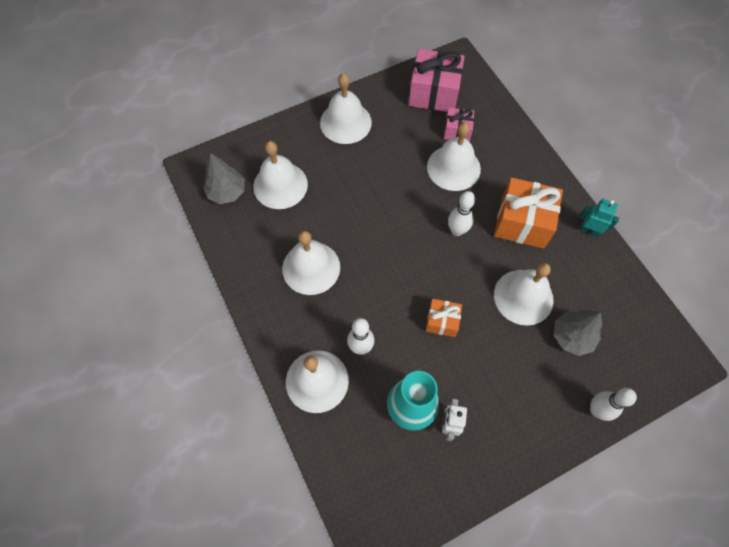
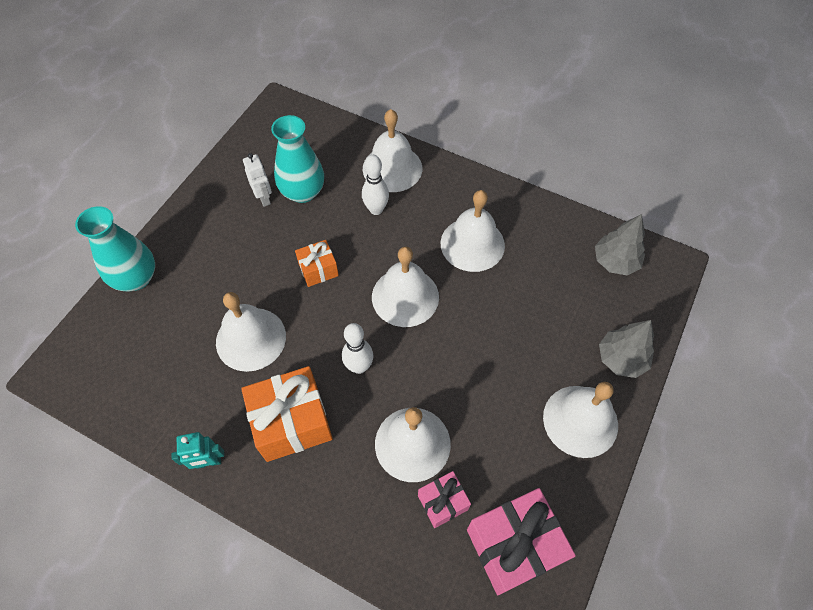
camera: 145 degrees right, 5 degrees down
(280, 185) = (574, 300): white bell -> white bell (405, 296)
(572, 336) = (183, 329): grey tree -> grey tree (621, 359)
(596, 410) = (136, 278): white bowling pin -> turquoise vase

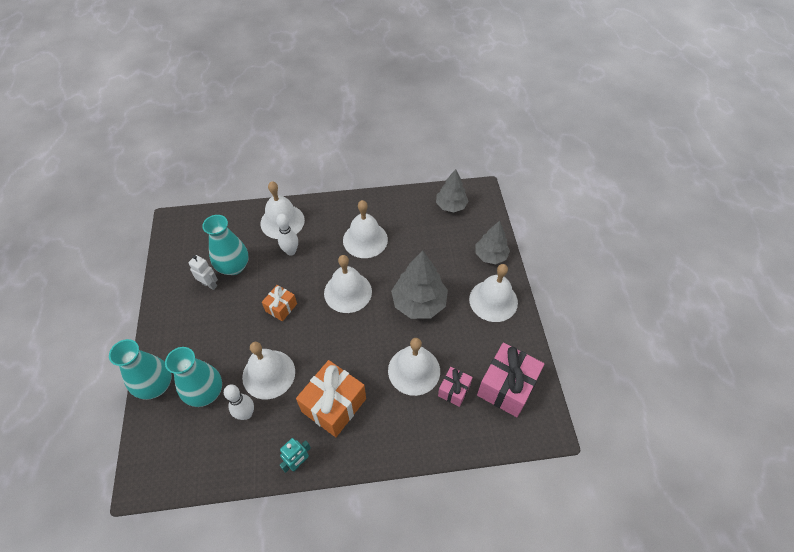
camera: 35 degrees left, 5 degrees down
(175, 317) = (205, 392): none -> turquoise vase
(359, 366) = (350, 348): white bowling pin -> white bowling pin (246, 414)
(480, 363) = (419, 303): none -> grey tree

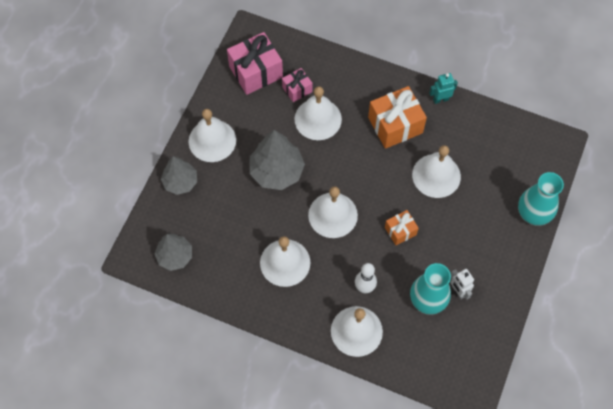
camera: 150 degrees left, 10 degrees up
(205, 392) = (493, 186): turquoise vase -> none
(246, 414) = (466, 153): white bowling pin -> none

